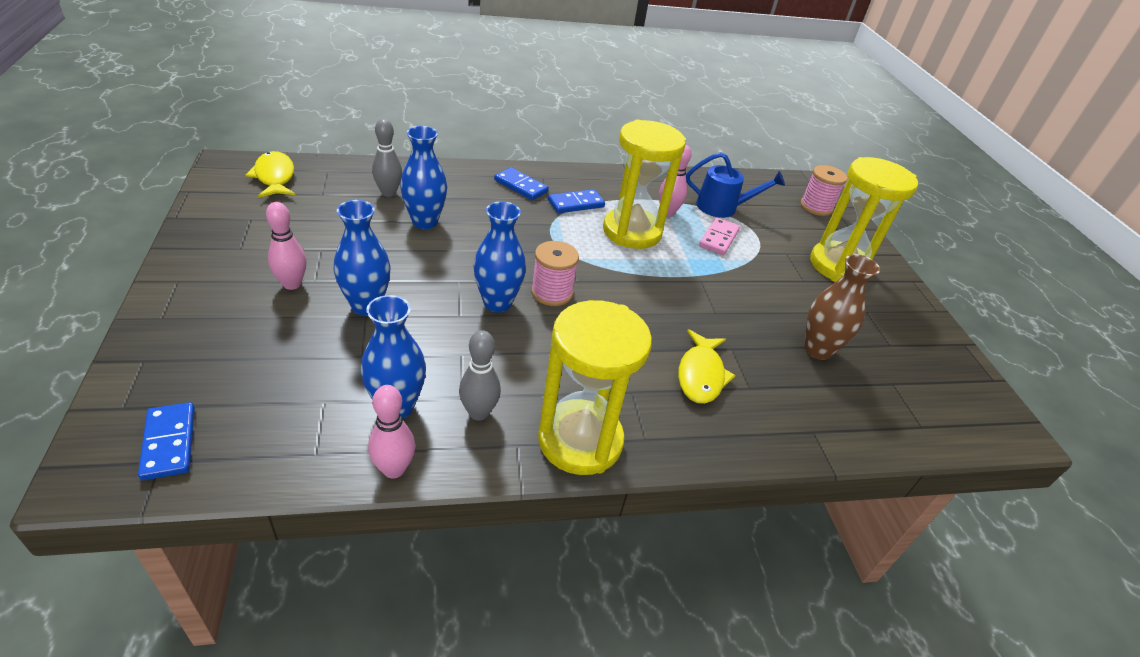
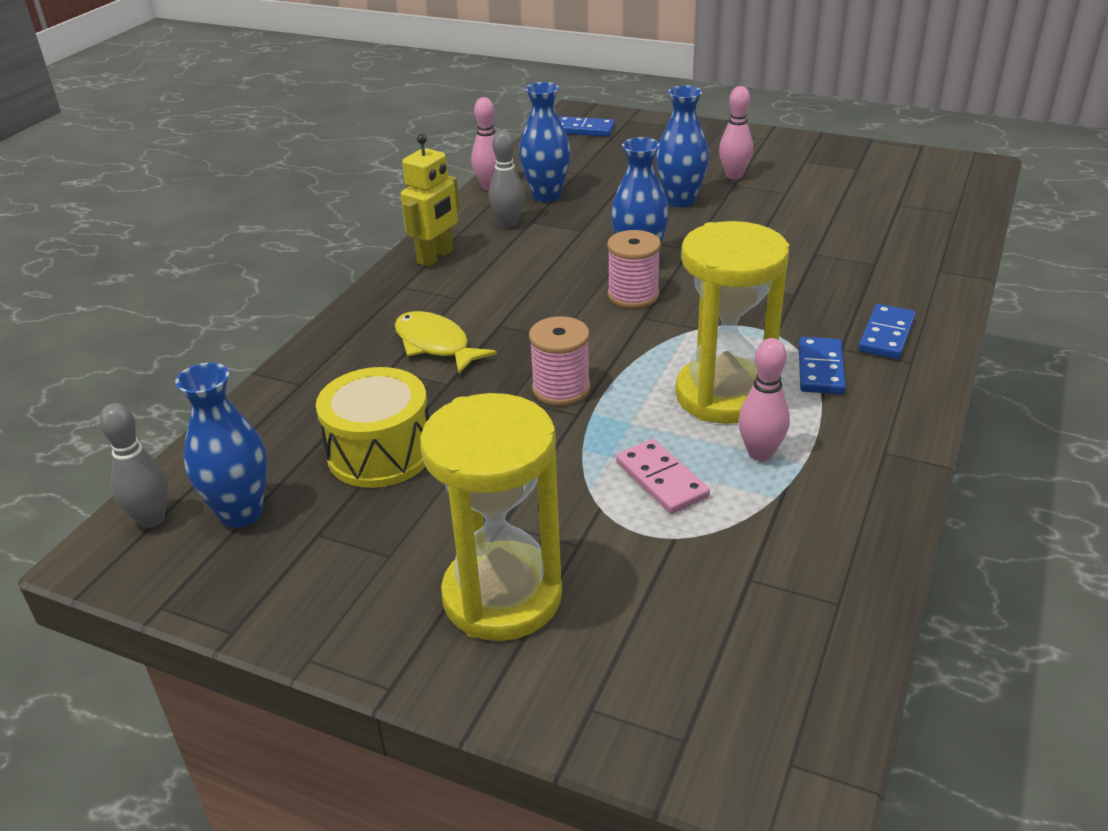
camera: 130 degrees right, 5 degrees down
(275, 177) = (944, 185): yellow fish -> none
(388, 193) = (891, 240): grey bowling pin -> grey bowling pin (151, 519)
(425, 222) = (815, 250): blue vase -> blue vase (241, 513)
(521, 186) = (886, 335): blue domino -> blue domino turned 45 degrees counterclockwise
(580, 440) = (435, 257): yellow hourglass -> yellow robot
(722, 207) = (751, 532): blue watering can -> none
(816, 207) = (695, 698): pink spool -> pink spool (561, 389)
(818, 350) = (380, 453): brown vase -> yellow drum

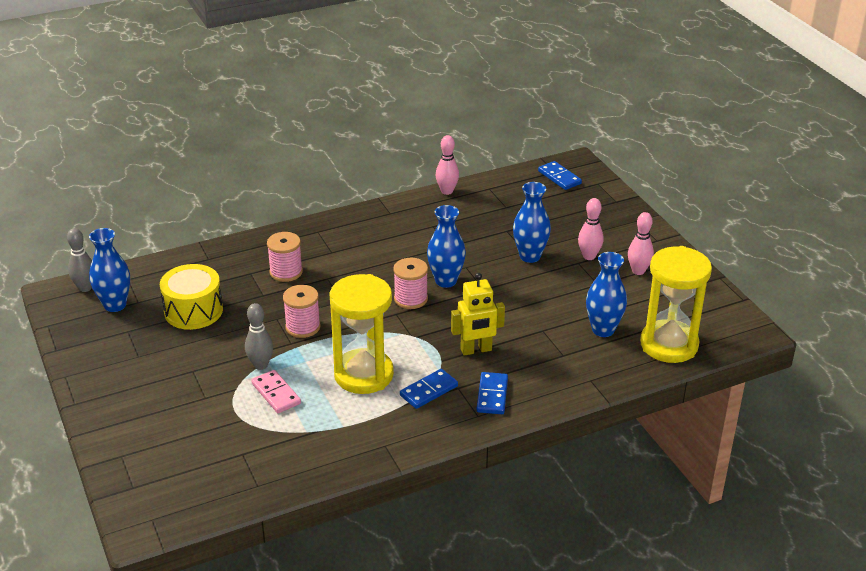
camera: 40 degrees right, 0 degrees up
(435, 257) = (356, 222): yellow robot -> yellow robot (476, 350)
(435, 345) = (286, 272): yellow fish -> pink spool
(502, 596) = (151, 398): yellow hourglass -> yellow hourglass (669, 345)
(508, 223) = (419, 221): grey bowling pin -> grey bowling pin (260, 365)
(546, 195) = (466, 213): blue vase -> blue vase (603, 330)
(661, 480) = (276, 394): pink domino -> pink domino turned 45 degrees counterclockwise
(760, 453) = (333, 410): pink bowling pin -> pink bowling pin (638, 271)
(886, 335) = (492, 395): blue domino -> blue domino turned 60 degrees counterclockwise

